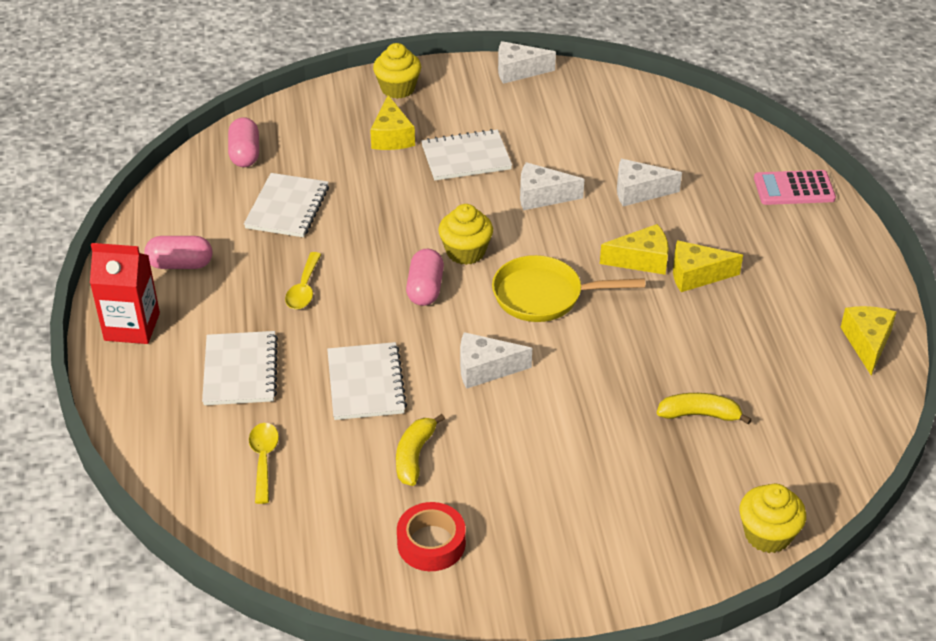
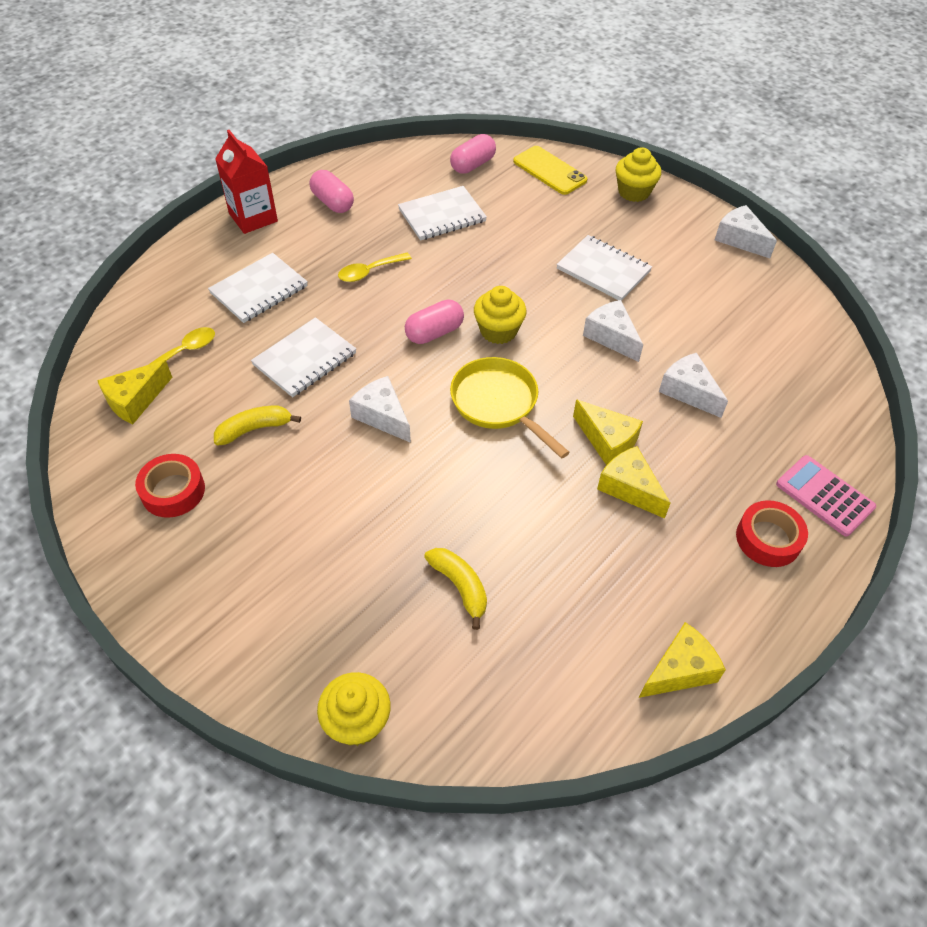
camera: 50 degrees right, 10 degrees up
(312, 116) = (549, 171): none -> yellow phone
(391, 136) = (577, 220): yellow cheese -> yellow cheese (135, 400)
(803, 237) = (768, 539): none -> red tape

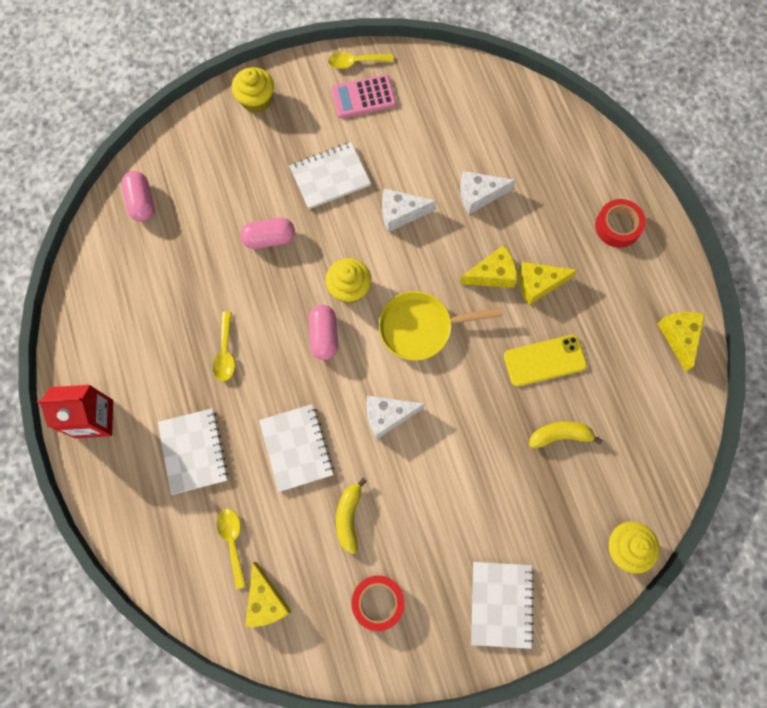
camera: 60 degrees left, 20 degrees up
(332, 202) = (117, 342): pink capsule -> pink capsule (269, 238)
(442, 215) = (192, 261): white notebook -> white notebook (501, 604)
(549, 171) = (189, 146): yellow phone -> yellow phone (544, 360)
(740, 239) = (355, 62): white cheese -> yellow spoon
(824, 496) = (604, 171): pink calculator -> pink calculator (363, 97)

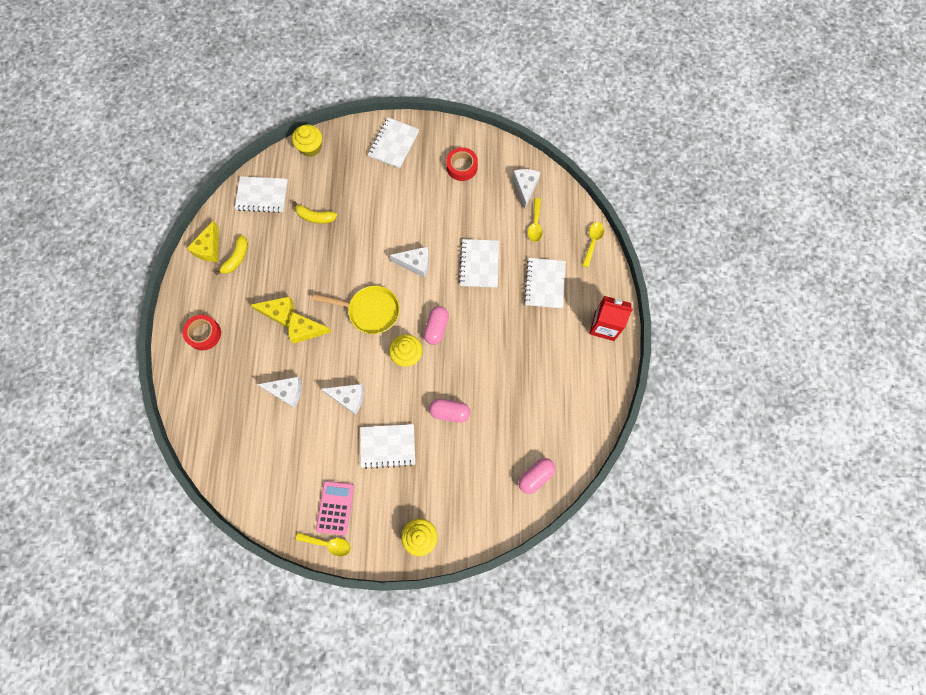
camera: 160 degrees left, 0 degrees up
(141, 202) = (535, 476): pink capsule -> pink capsule turned 45 degrees clockwise
(225, 352) = (506, 340): yellow spoon -> yellow spoon (592, 242)
(266, 601) = (525, 188): yellow cheese -> white cheese
(349, 517) = (461, 215): yellow banana -> yellow banana (236, 258)
(363, 97) = (335, 507): pink calculator -> pink calculator turned 90 degrees counterclockwise
(544, 360) = (301, 263): yellow phone -> none
(653, 441) = (262, 195): none -> white notebook

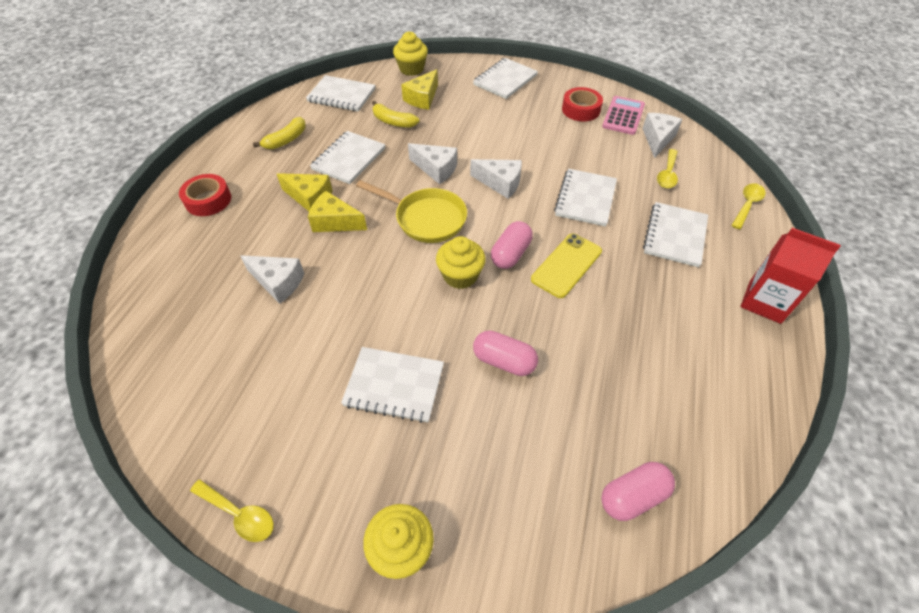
camera: 15 degrees right, 20 degrees down
(209, 248) = (260, 126): yellow cheese -> yellow cheese (422, 98)
(294, 266) = (349, 159): none -> white notebook
(335, 507) = (276, 456): pink calculator -> pink calculator (623, 116)
(348, 398) = (359, 309): white cheese -> white cheese (436, 169)
(475, 328) = (566, 265): none -> yellow phone

